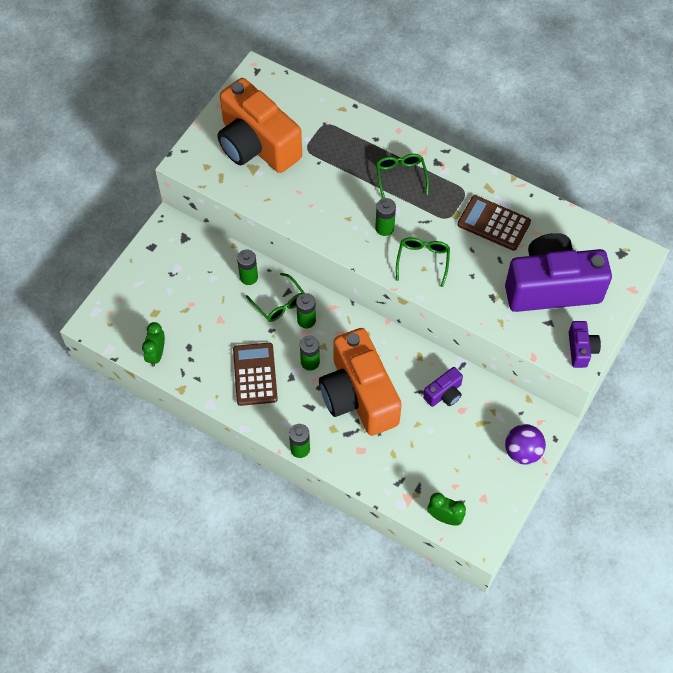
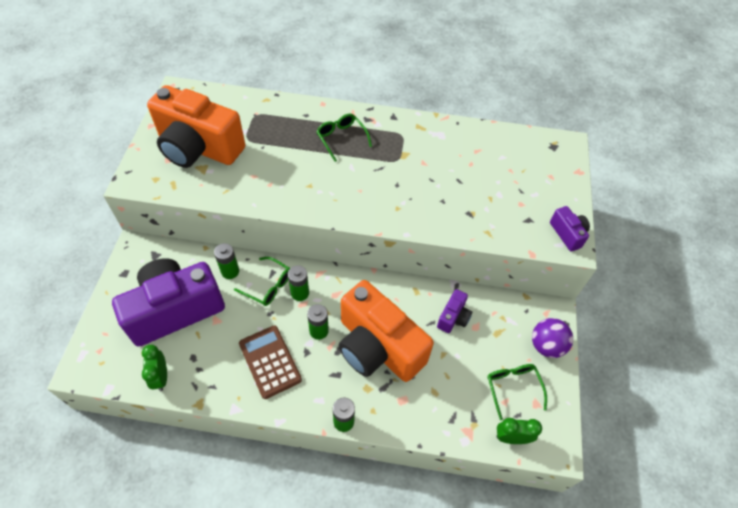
camera: 25 degrees left, 5 degrees down
(384, 228) = (346, 184): green battery -> none
(423, 261) = (393, 201): green glasses -> green glasses (513, 387)
(493, 223) = (439, 153): brown calculator -> none
(551, 287) = (514, 190): purple camera -> purple camera (175, 310)

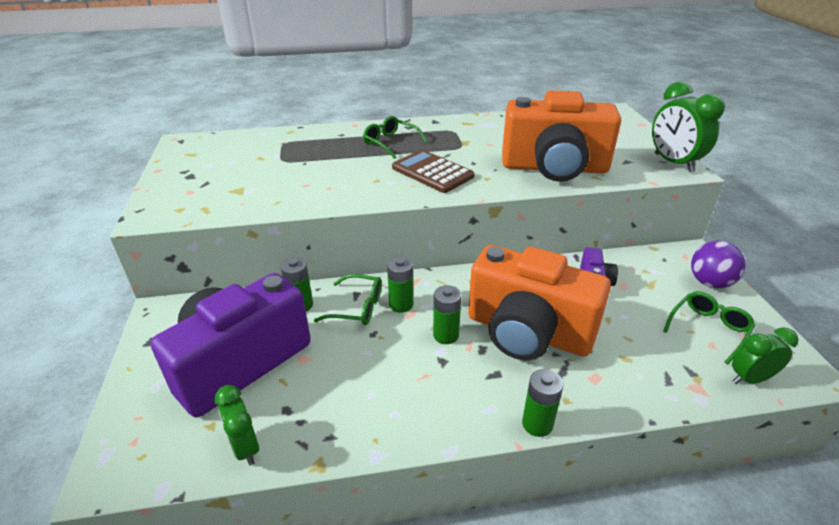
camera: 15 degrees left, 20 degrees down
(198, 148) = (226, 176): orange camera -> orange camera (554, 168)
(270, 361) = (399, 384): brown calculator -> brown calculator (432, 172)
(513, 387) = (708, 329): green glasses -> green glasses turned 75 degrees clockwise
(567, 234) = (673, 163): purple camera -> green clock

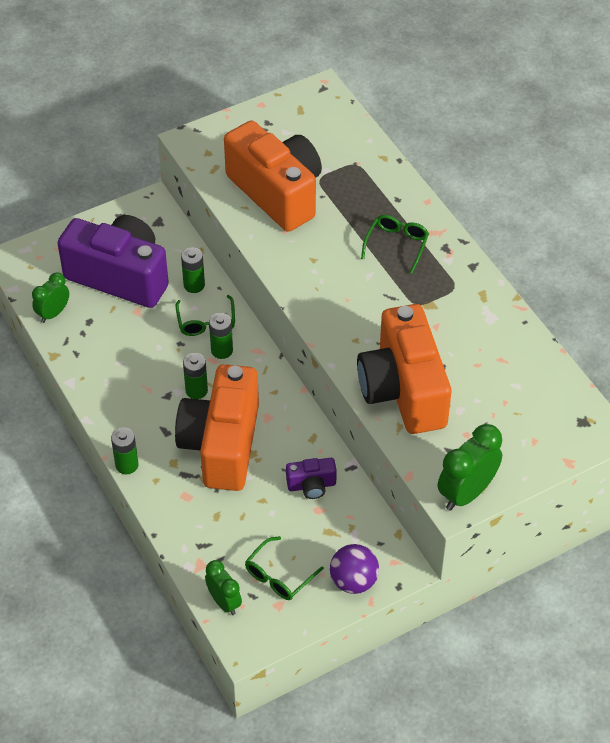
camera: 70 degrees right, 15 degrees up
(277, 182) = (277, 192): none -> orange camera
(432, 172) = (348, 296): brown calculator -> none
(708, 329) = (279, 576): green glasses -> green glasses turned 105 degrees clockwise

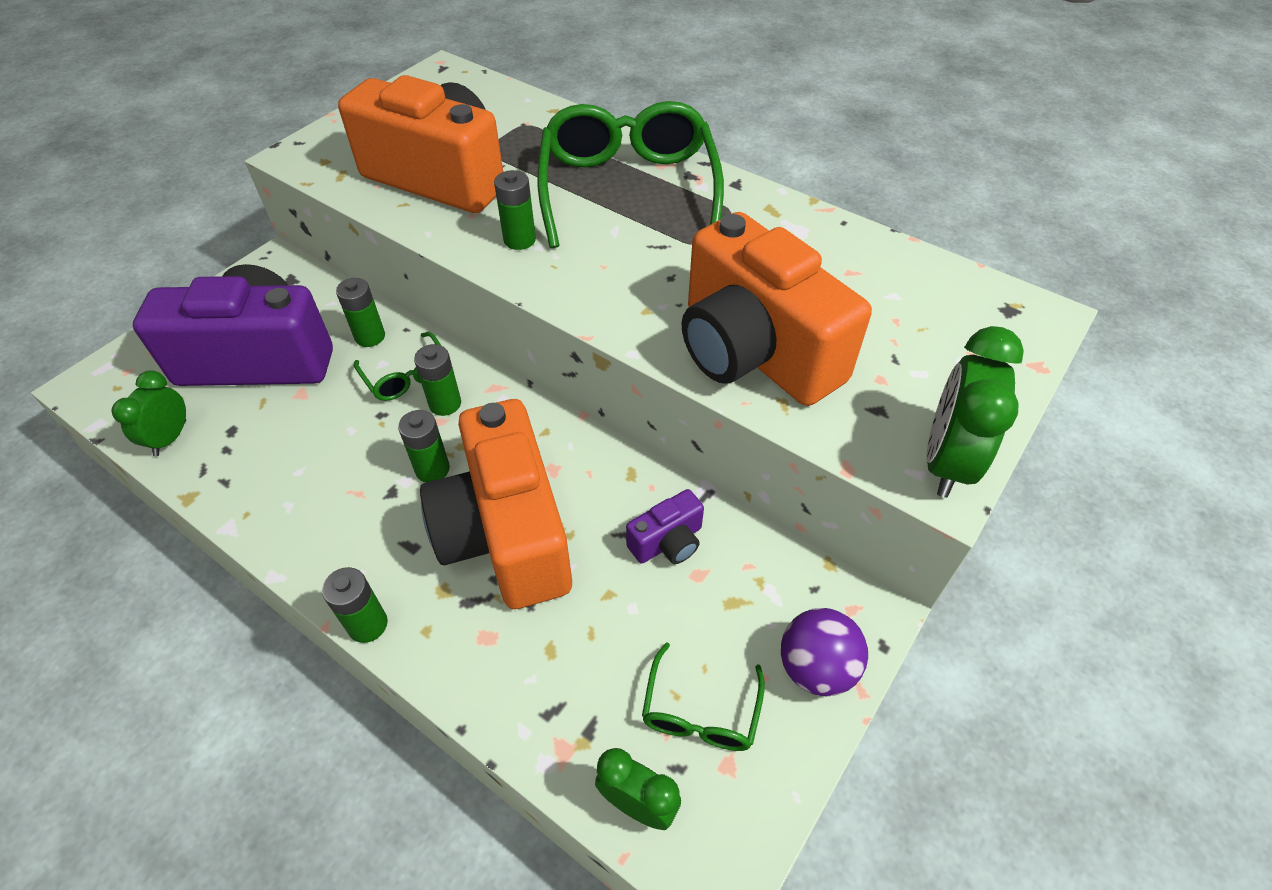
camera: 25 degrees left, 0 degrees up
(305, 261) = (519, 240): none -> green battery
(397, 245) = (628, 188): green glasses -> green glasses, size x2.12

